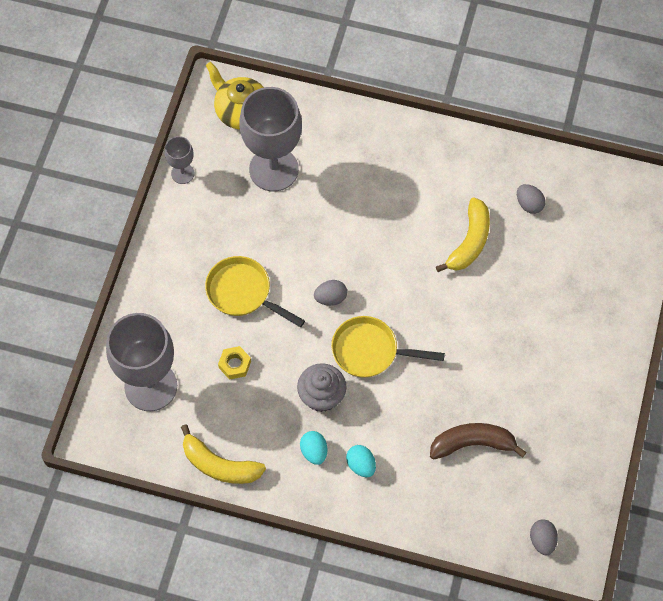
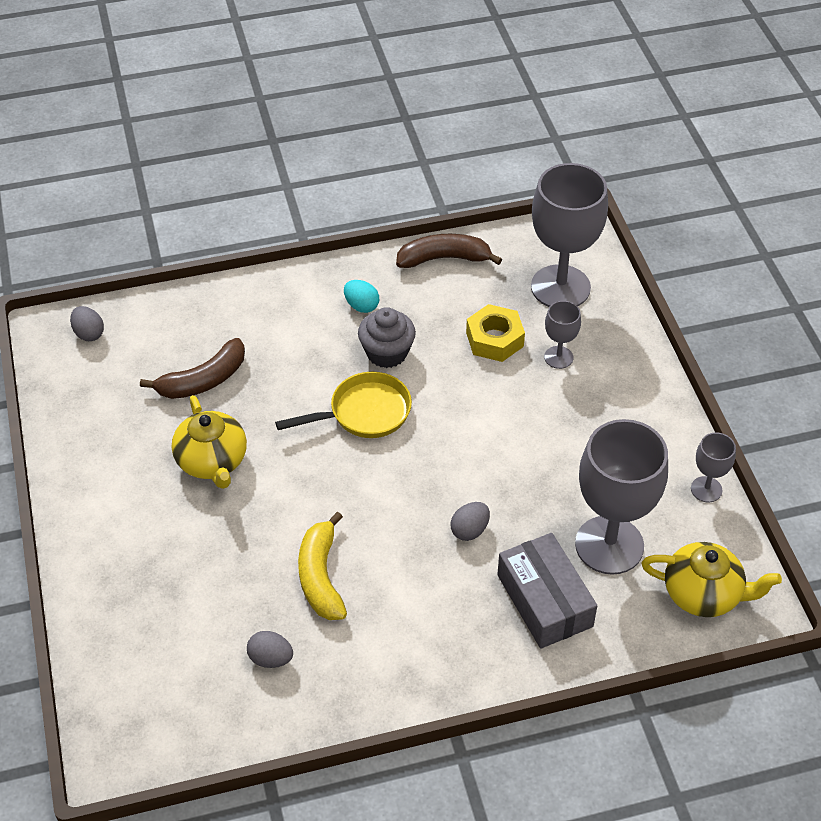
camera: 150 degrees right, 15 degrees down
(200, 324) = (558, 357): none -> grey goblet
(219, 465) = (444, 258): yellow banana -> brown banana
(235, 364) = (494, 339): yellow nut -> yellow nut, size x1.55
(243, 293) = (539, 404): yellow pan -> none
(330, 298) = (442, 442): grey egg -> grey egg (469, 530)
(340, 155) = (544, 600): none -> grey box
(361, 465) = (307, 315): turquoise egg -> none
(499, 367) = (212, 461): none -> yellow teapot

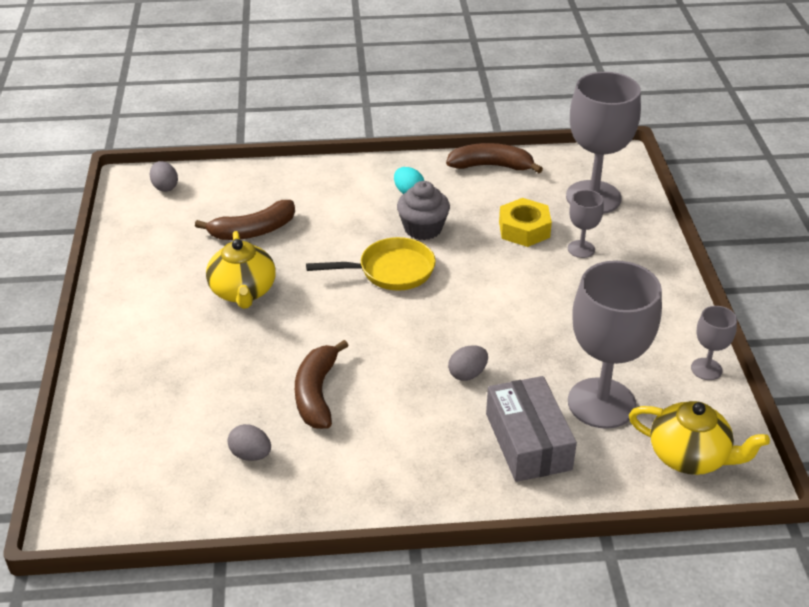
camera: 10 degrees right, 10 degrees down
(320, 576) = (316, 394): yellow banana -> brown banana

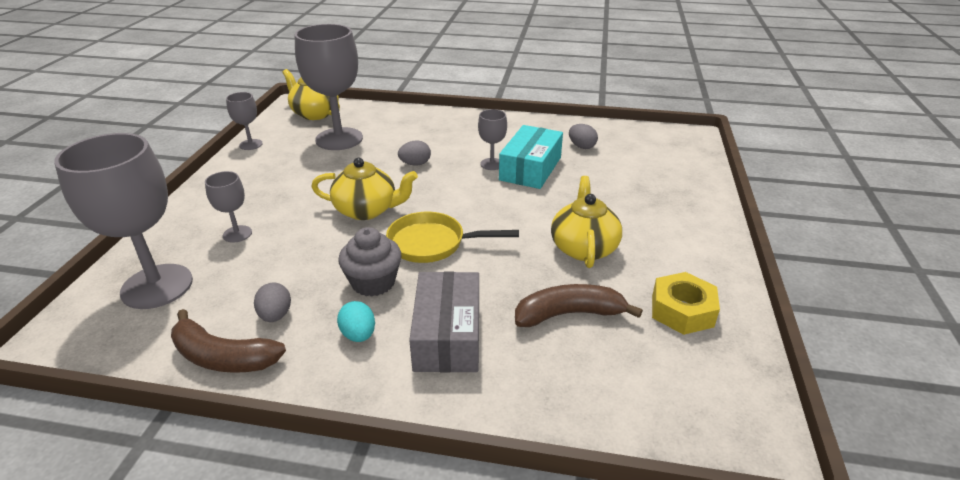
camera: 165 degrees left, 5 degrees down
(165, 187) = (699, 414): grey egg -> grey egg (275, 315)
(316, 394) = (530, 168): brown banana -> turquoise box
(369, 393) = (492, 164): none -> grey goblet
(479, 296) = (367, 210): none -> yellow teapot
(524, 229) = (269, 262): yellow nut -> yellow nut (682, 311)
(528, 441) = (402, 130): grey box -> grey box (447, 335)

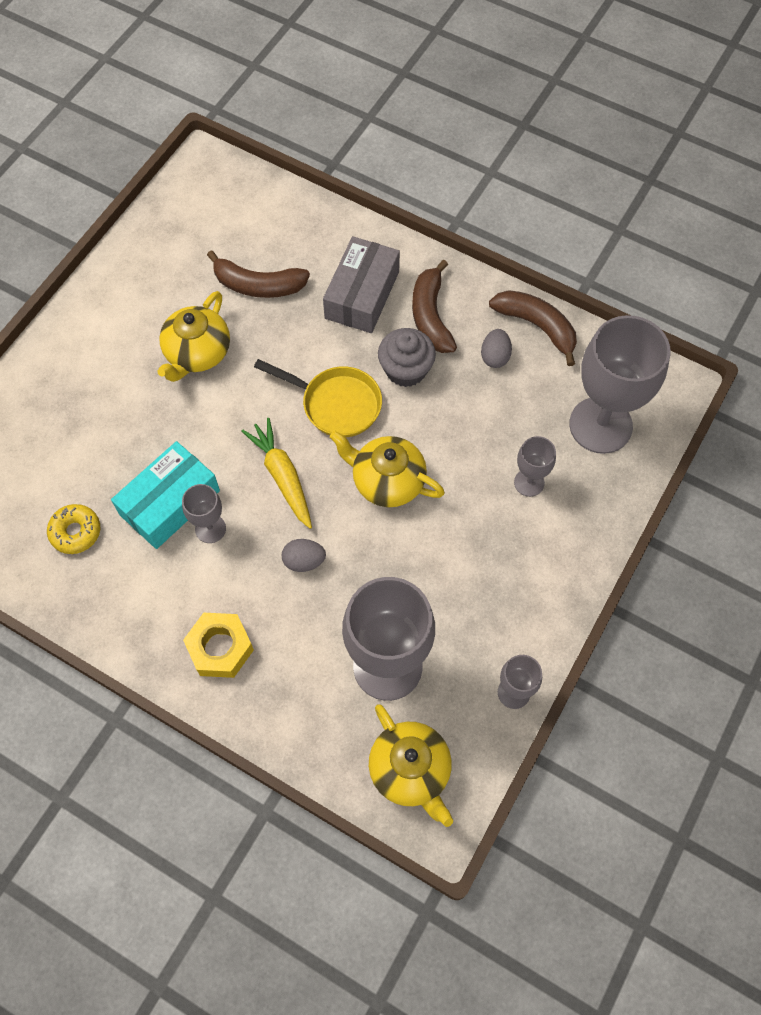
camera: 160 degrees left, 30 degrees up
(358, 335) = (430, 316): turquoise egg -> brown banana
(455, 195) = (282, 476): none -> yellow carrot
(581, 146) = (75, 532): grey egg -> yellow donut
(682, 311) = (168, 261): yellow nut -> yellow nut (220, 648)

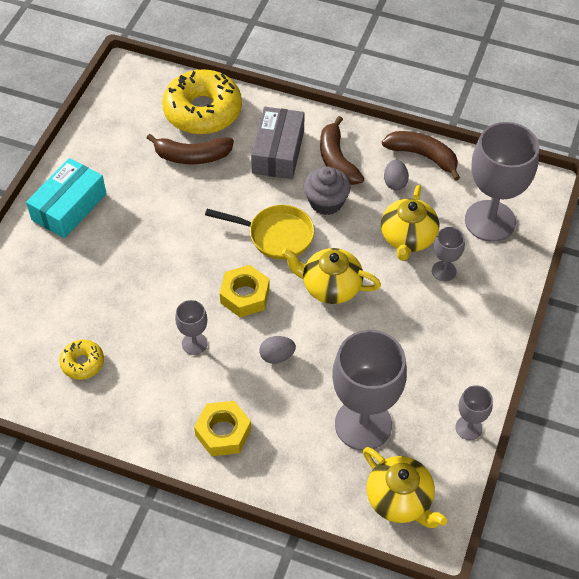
camera: 10 degrees left, 10 degrees down
(170, 502) = (156, 329): turquoise box -> turquoise box (69, 207)
(197, 353) = (153, 213): yellow teapot -> yellow teapot (408, 238)
(282, 476) = (245, 296): yellow carrot -> yellow nut
(283, 228) = (203, 111): none -> yellow donut

